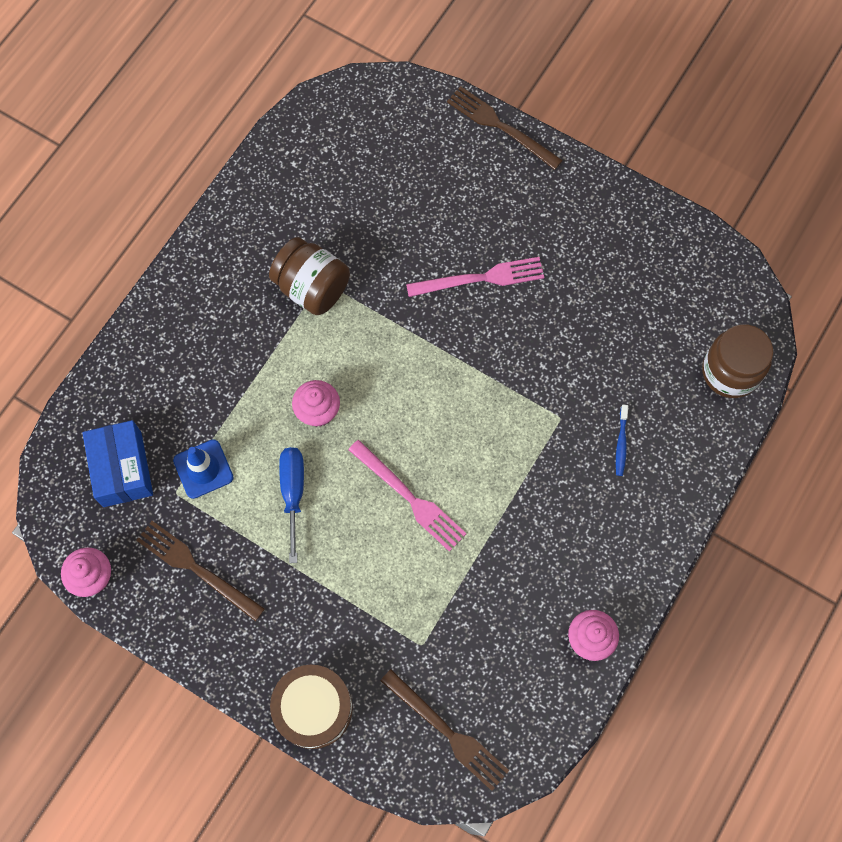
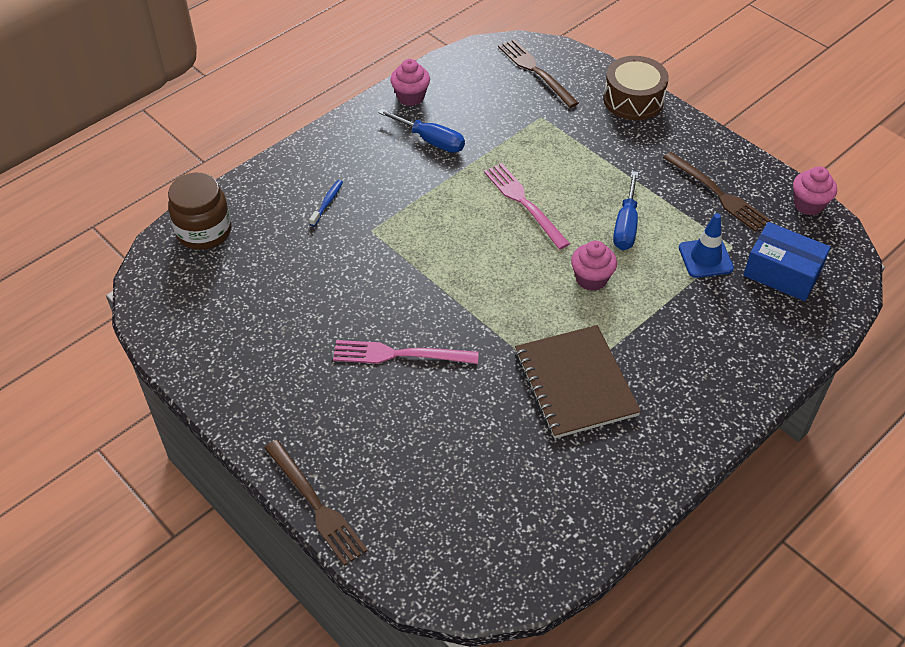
camera: 165 degrees left, 20 degrees down
(122, 469) = (782, 273): blue box -> blue box turned 60 degrees counterclockwise
(312, 288) = (575, 383): brown jar -> brown notebook
(540, 568) = (431, 141): none -> blue screwdriver

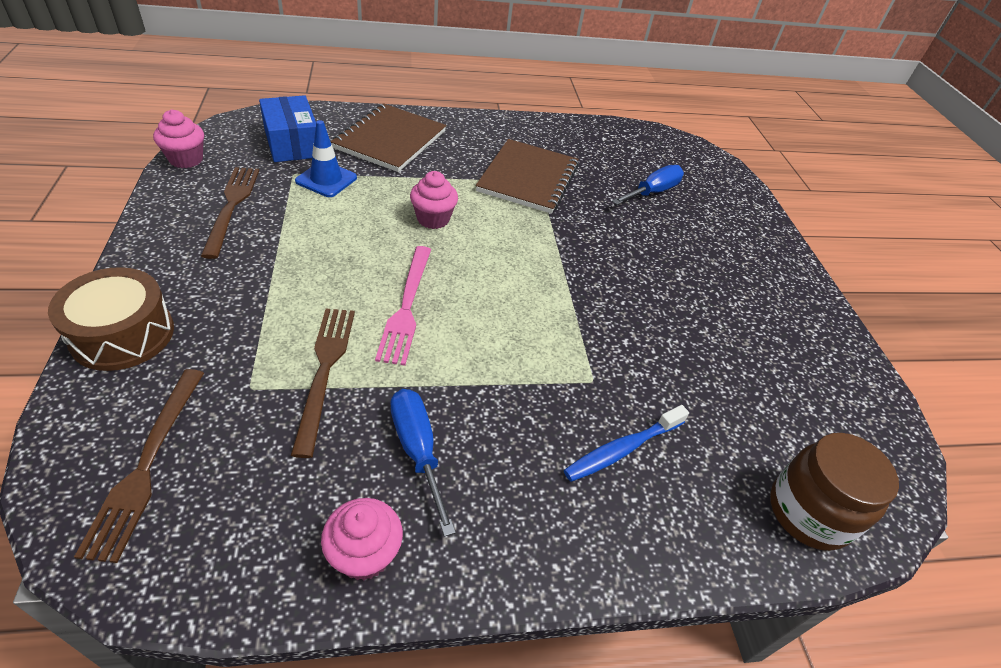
camera: 150 degrees left, 5 degrees down
(315, 504) = (770, 222): brown fork -> brown fork (325, 371)
(327, 202) = (622, 449): blue toothbrush -> blue toothbrush, size x1.55
(400, 354) = (647, 263): pink fork -> none
(625, 226) = (347, 233): blue screwdriver -> blue screwdriver (652, 192)
(731, 338) = (390, 140): none -> brown notebook

